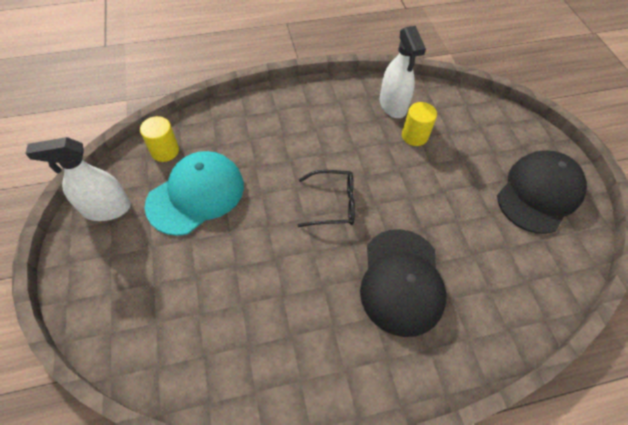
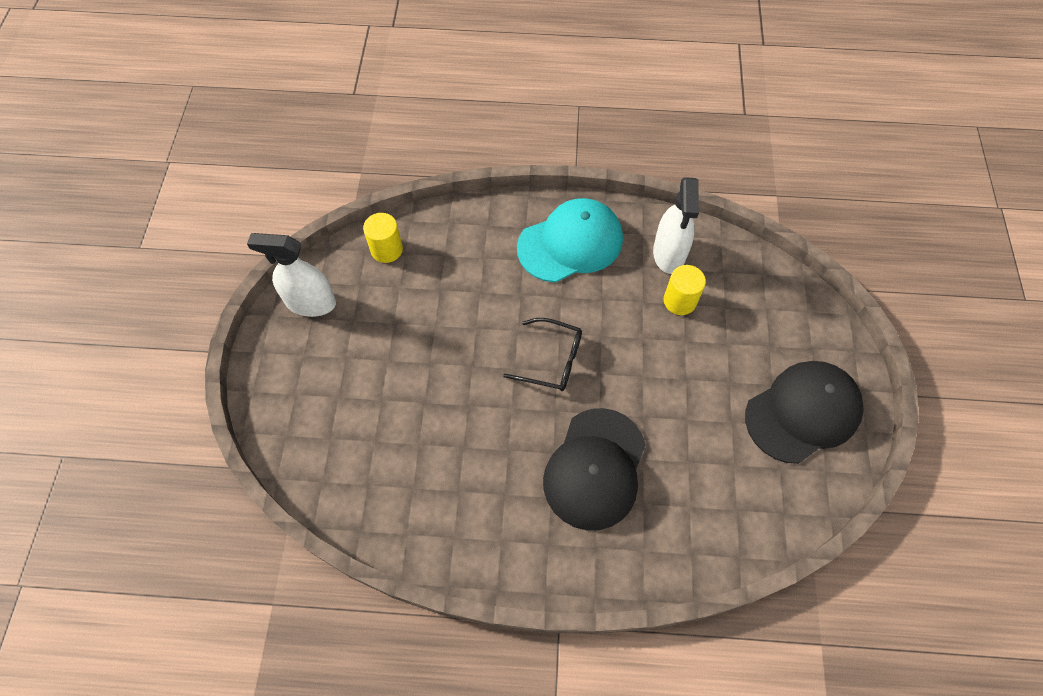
camera: 20 degrees right, 5 degrees up
(196, 194) = (406, 310): turquoise cap -> turquoise cap (570, 243)

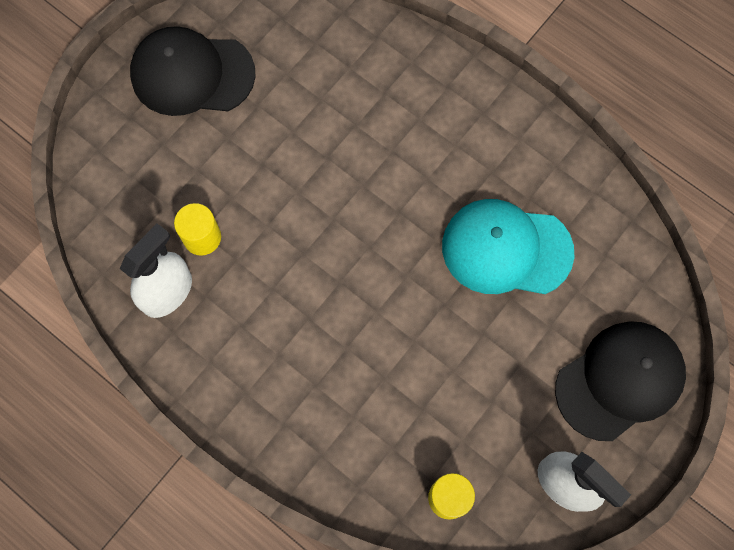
camera: 145 degrees left, 10 degrees up
(552, 360) = (367, 259): black glasses -> none
(570, 243) = (253, 371): turquoise cap -> turquoise cap (506, 249)
(595, 468) = (402, 143): black cap -> black cap (620, 381)

